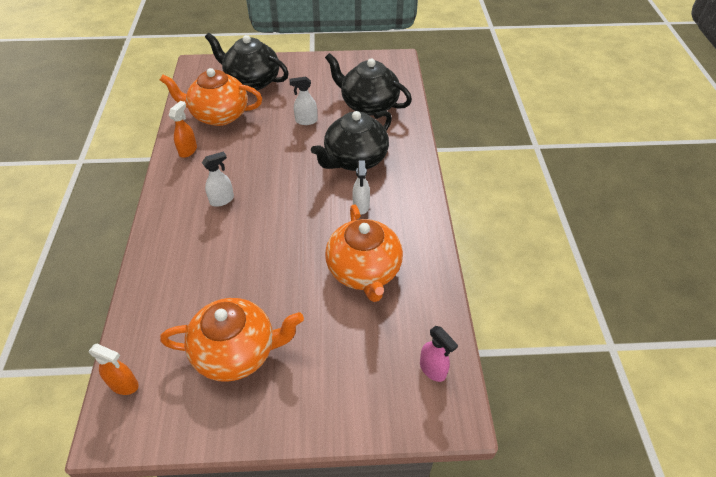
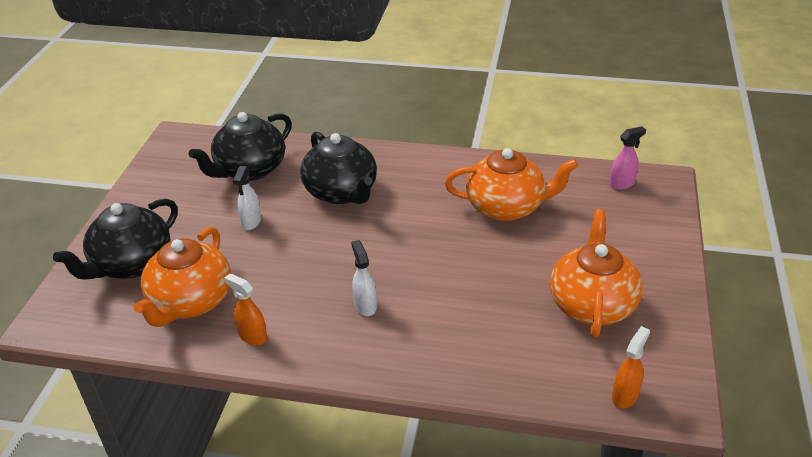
camera: 75 degrees left, 10 degrees down
(361, 206) = (416, 197): white spray bottle -> none

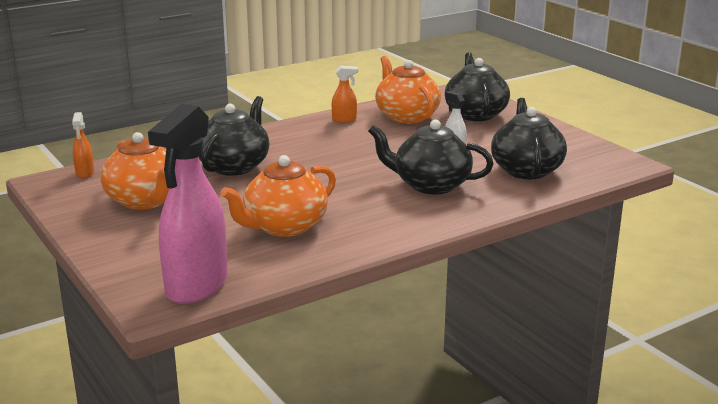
camera: 135 degrees right, 15 degrees down
(365, 305) = (302, 148): white spray bottle -> none
(461, 313) = (234, 166): none -> black teapot
(622, 184) = (196, 286): pink spray bottle -> pink spray bottle, size x2.35

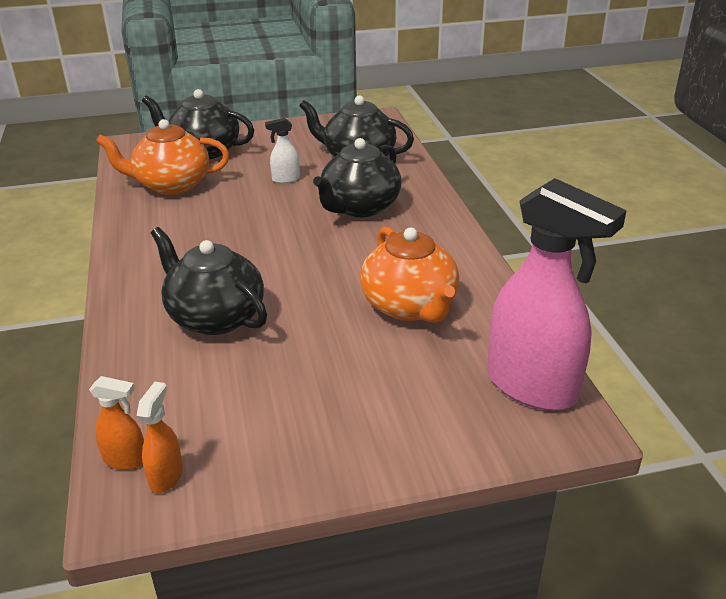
camera: 70 degrees left, 10 degrees up
(145, 201) = (272, 405): orange teapot -> none
(344, 120) = (141, 221): orange spray bottle -> orange spray bottle (166, 476)

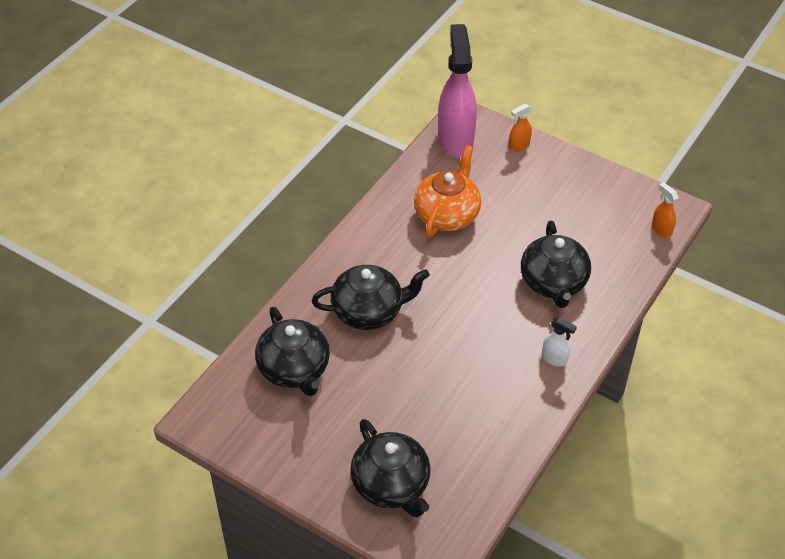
camera: 135 degrees left, 15 degrees up
(166, 476) = (649, 210): orange spray bottle -> orange spray bottle (519, 146)
(171, 185) = (463, 448): orange teapot -> none
(285, 179) = (377, 385): white spray bottle -> white spray bottle (554, 359)

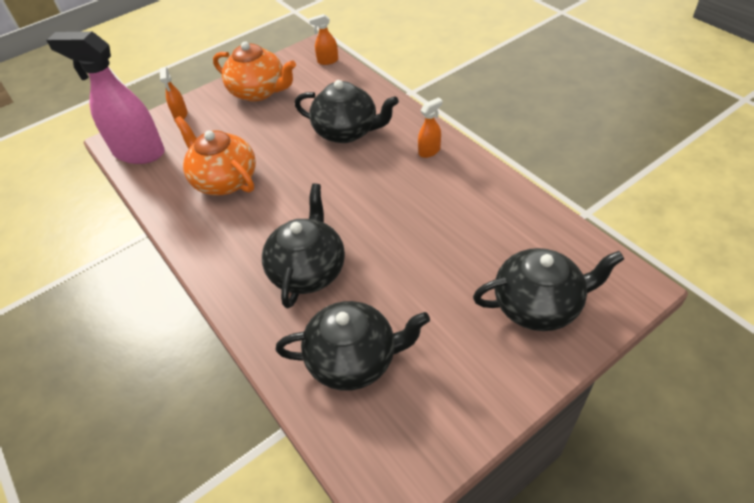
camera: 65 degrees left, 0 degrees up
(554, 359) = (429, 151): white spray bottle -> orange spray bottle
(581, 191) = (259, 91): none -> orange teapot

